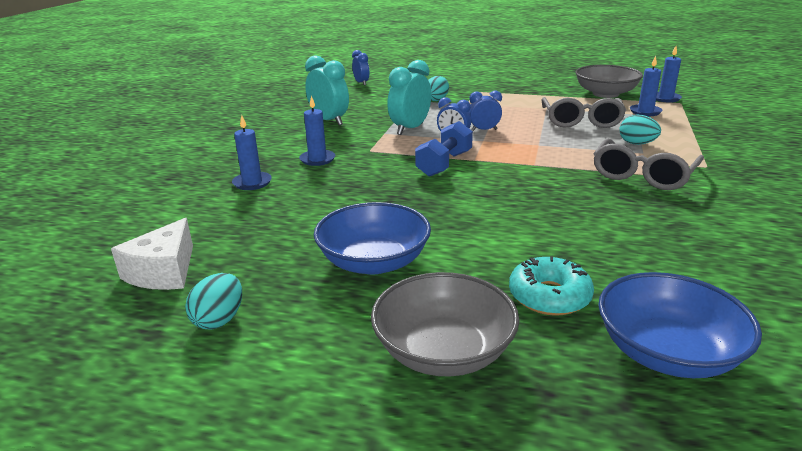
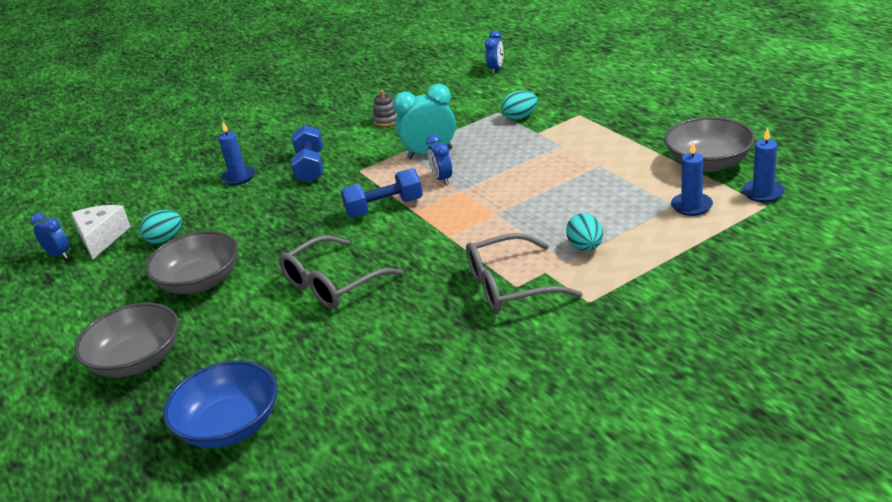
camera: 45 degrees right, 5 degrees up
(164, 272) = (101, 238): white cheese -> white cheese turned 120 degrees clockwise
(219, 320) = (81, 285): turquoise egg -> turquoise egg (165, 239)
(317, 159) = (310, 167): blue candle -> blue dumbbell
(329, 121) = (387, 120): turquoise clock -> grey stacking toy
(374, 261) = (200, 281): blue bowl -> grey bowl
(484, 130) = (486, 177): blue clock -> blue clock (59, 255)
(549, 296) = (242, 356): turquoise donut -> none
(581, 121) = (597, 196): grey glasses -> grey glasses (333, 284)

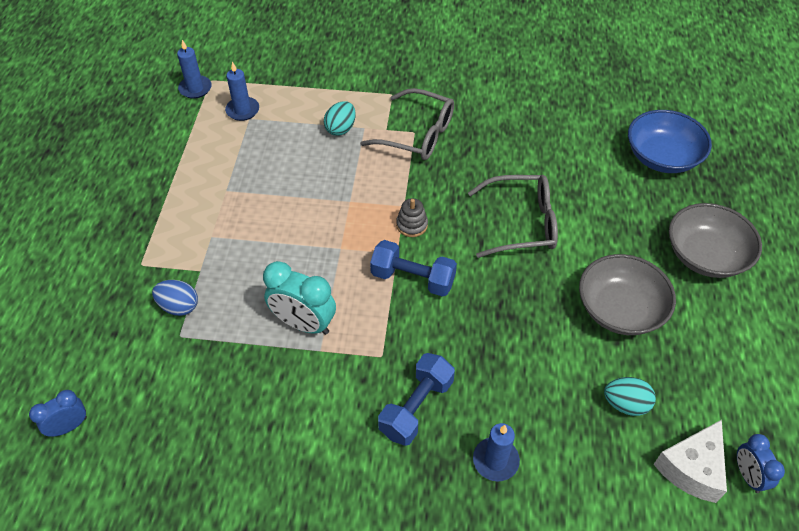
camera: 145 degrees left, 20 degrees up
(387, 120) = (272, 429): grey stacking toy -> grey stacking toy (412, 225)
(442, 179) = (336, 276): blue clock -> none
(520, 117) = (179, 306): turquoise egg -> blue egg
(708, 162) = (172, 134): grey bowl -> none

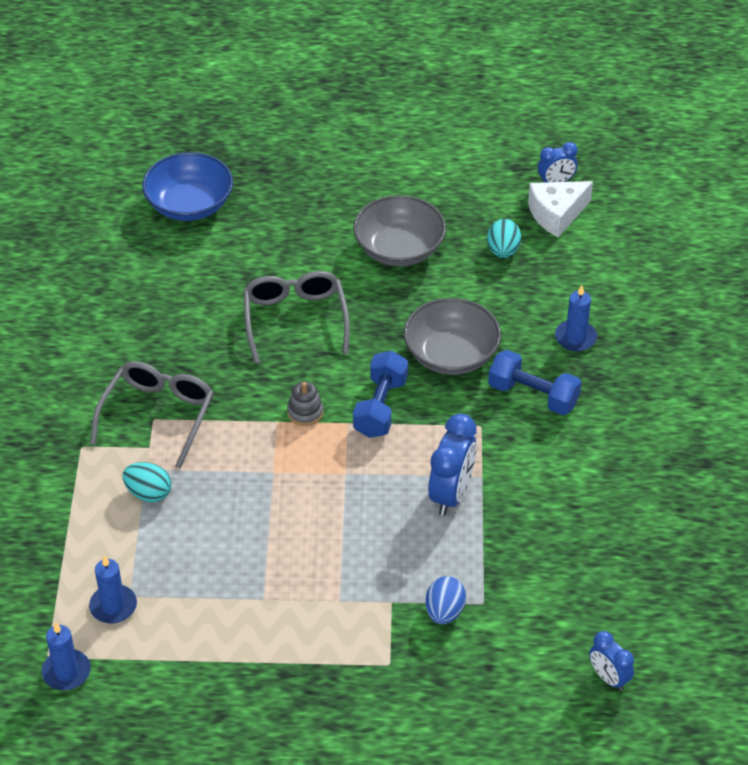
camera: 95 degrees left, 5 degrees down
(304, 324) = (451, 494): turquoise clock -> blue clock
(692, 468) = (556, 214): white cheese -> white cheese turned 120 degrees clockwise
(705, 255) = (326, 184): grey bowl -> grey bowl (451, 354)

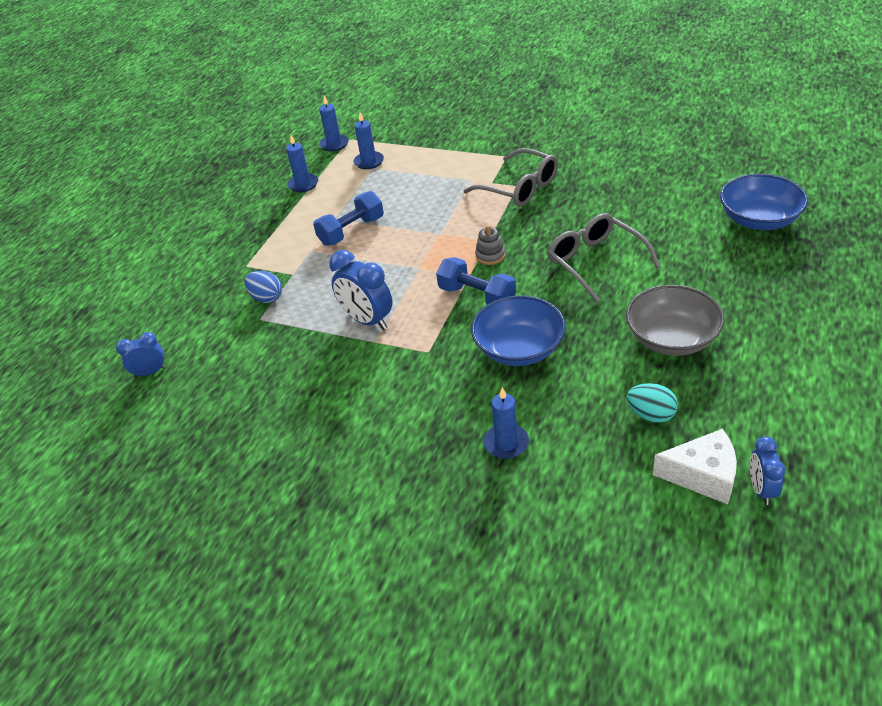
camera: 115 degrees right, 5 degrees down
(148, 493) = (450, 180): turquoise egg -> none
(186, 671) = (303, 184): none -> blue candle
(295, 320) = (595, 262): grey glasses -> grey glasses turned 135 degrees counterclockwise
(451, 354) = (519, 348): grey bowl -> blue bowl
(533, 395) = (446, 393): blue dumbbell -> blue dumbbell (351, 231)
(556, 214) = (702, 475): white cheese -> white cheese turned 105 degrees clockwise

